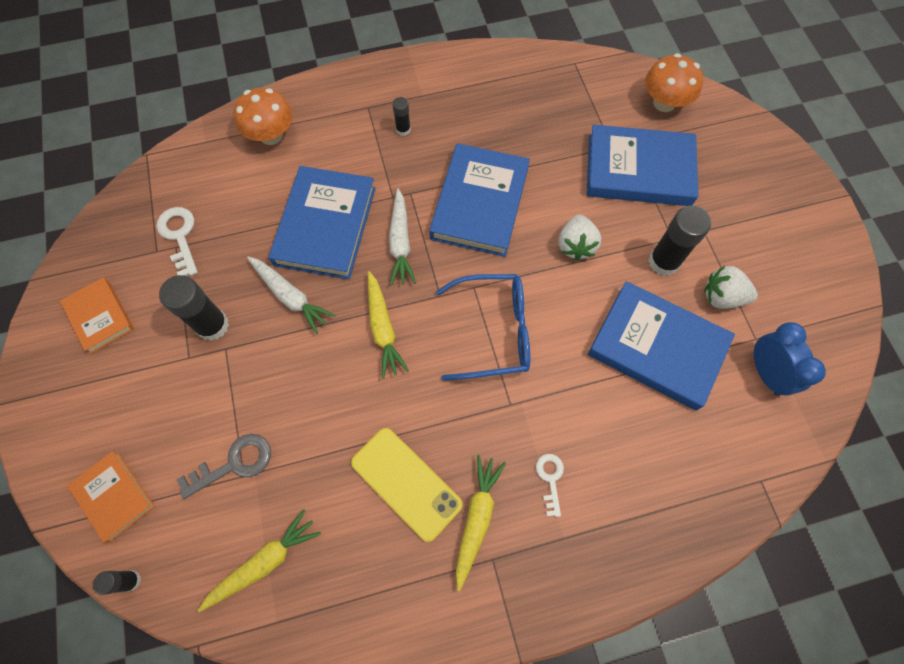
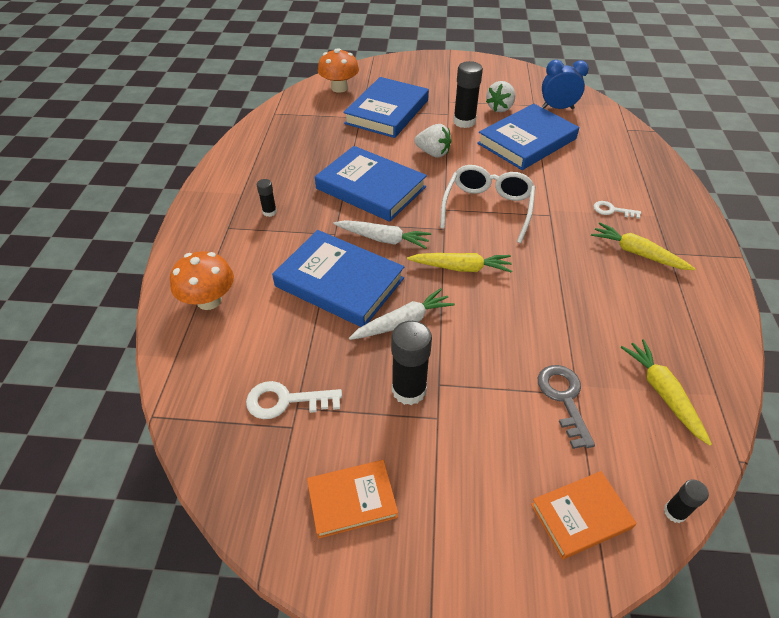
camera: 70 degrees left, 20 degrees down
(406, 483) = (603, 284): yellow phone -> none
(494, 331) = (487, 208): blue glasses -> white glasses

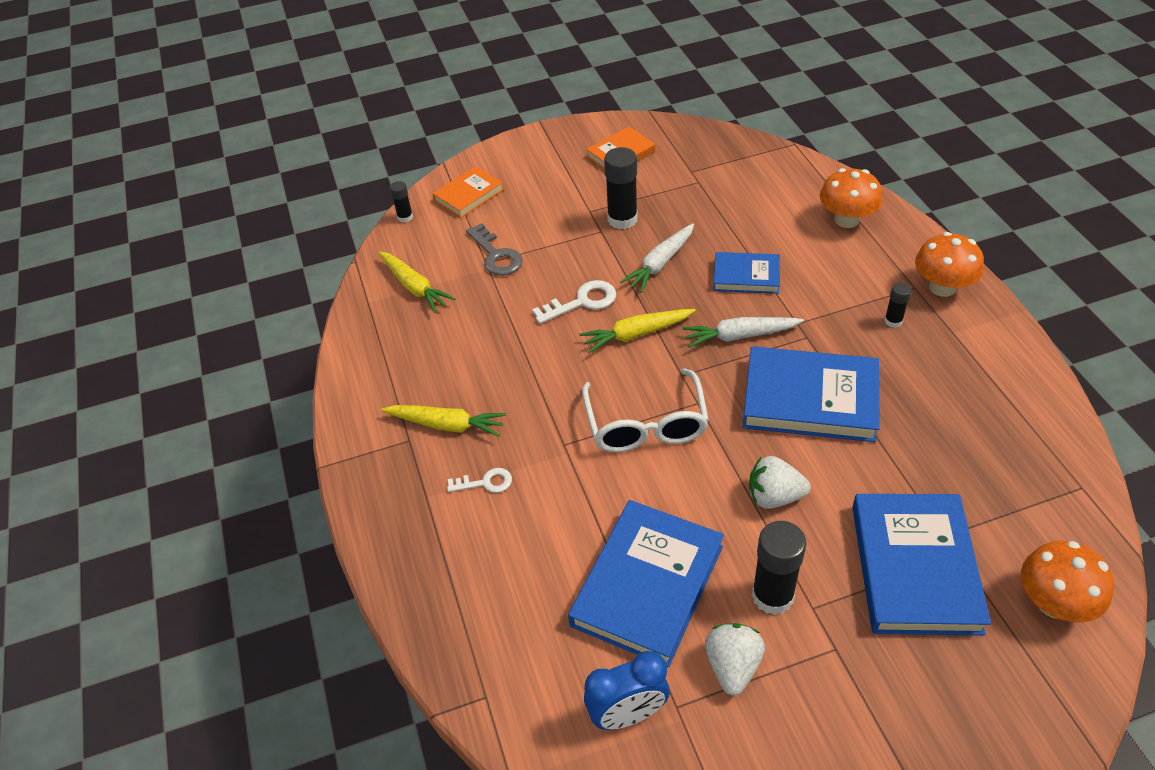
camera: 160 degrees right, 0 degrees up
(210, 221) = (942, 287): none -> orange mushroom
(286, 401) = (709, 182): white key -> white key (582, 302)
(339, 282) = (746, 276): blue book -> blue book, size x0.56

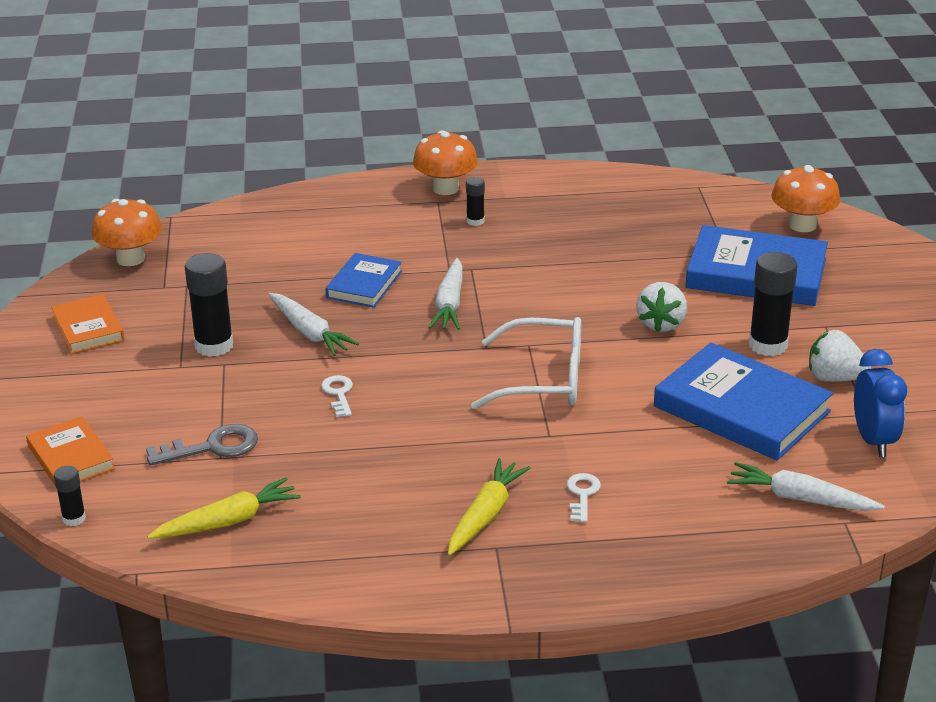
camera: 80 degrees left, 15 degrees down
(514, 653) = (800, 499): none -> white carrot
(582, 302) = (338, 394): white key -> white key, size x0.64
(636, 334) = (411, 365): yellow carrot -> none
(810, 399) = (553, 283): blue book -> none
(846, 220) = (318, 213): orange mushroom -> orange mushroom (130, 258)

